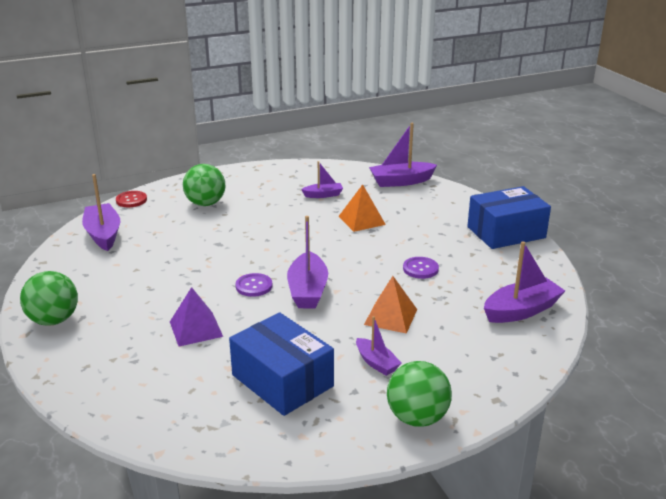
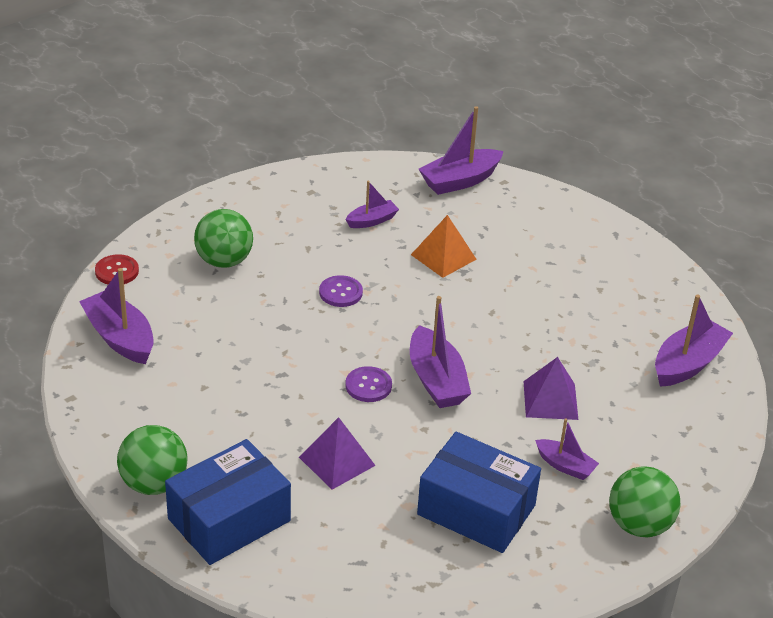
camera: 20 degrees left, 10 degrees up
(391, 317) = (550, 400): orange pyramid -> purple pyramid
(420, 269) = (551, 323): purple button -> purple button (340, 292)
(506, 232) = (625, 248): blue box -> blue box (229, 520)

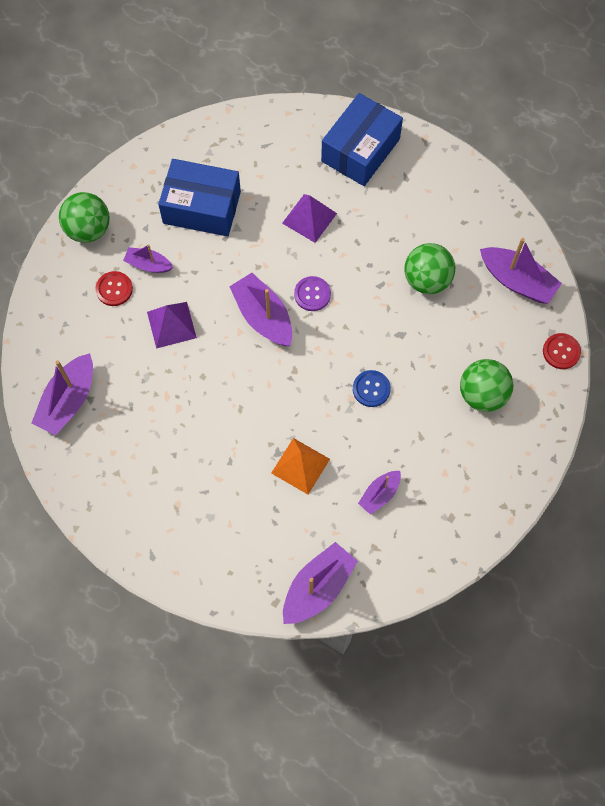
camera: 165 degrees right, 30 degrees up
(154, 483) = (422, 162): green ball -> green ball (427, 279)
(340, 292) = (371, 389): purple button -> blue button
(615, 451) = (114, 289): none -> red button

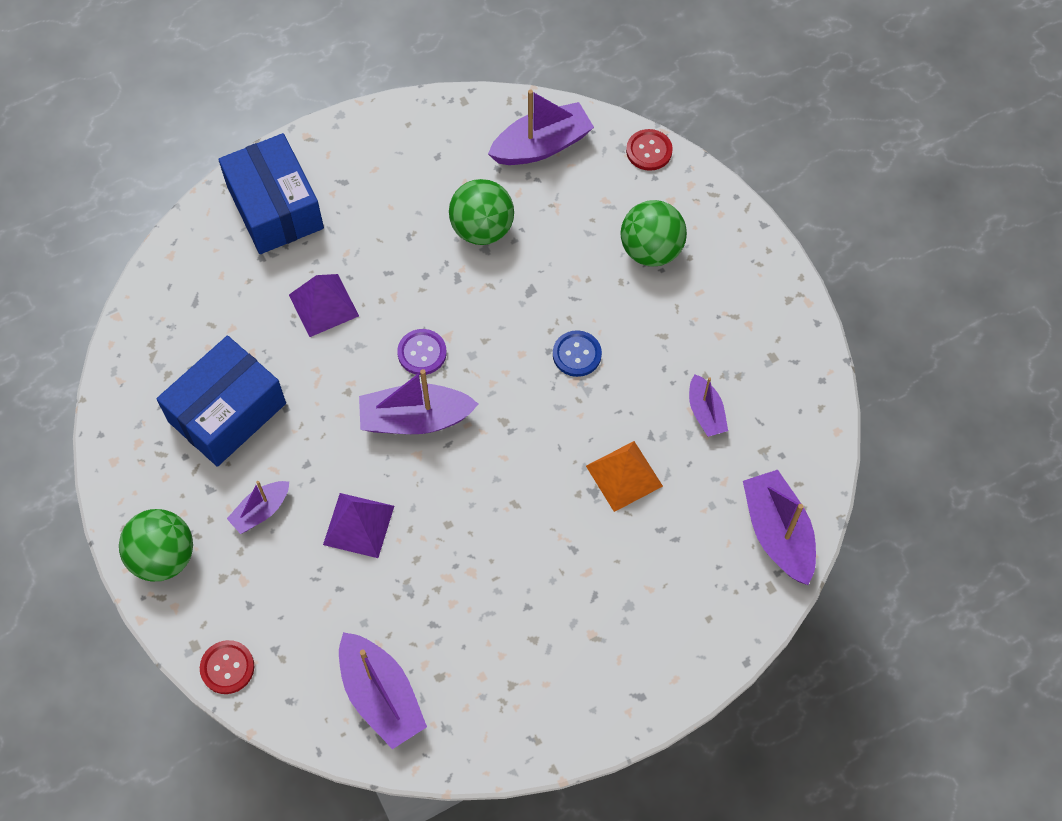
camera: 60 degrees left, 5 degrees down
(114, 289) = (267, 567): red button -> red button (227, 667)

